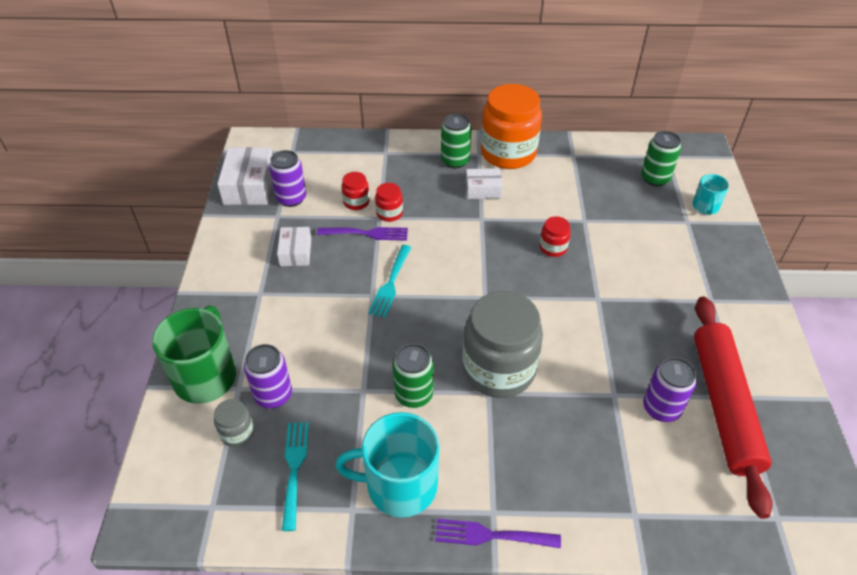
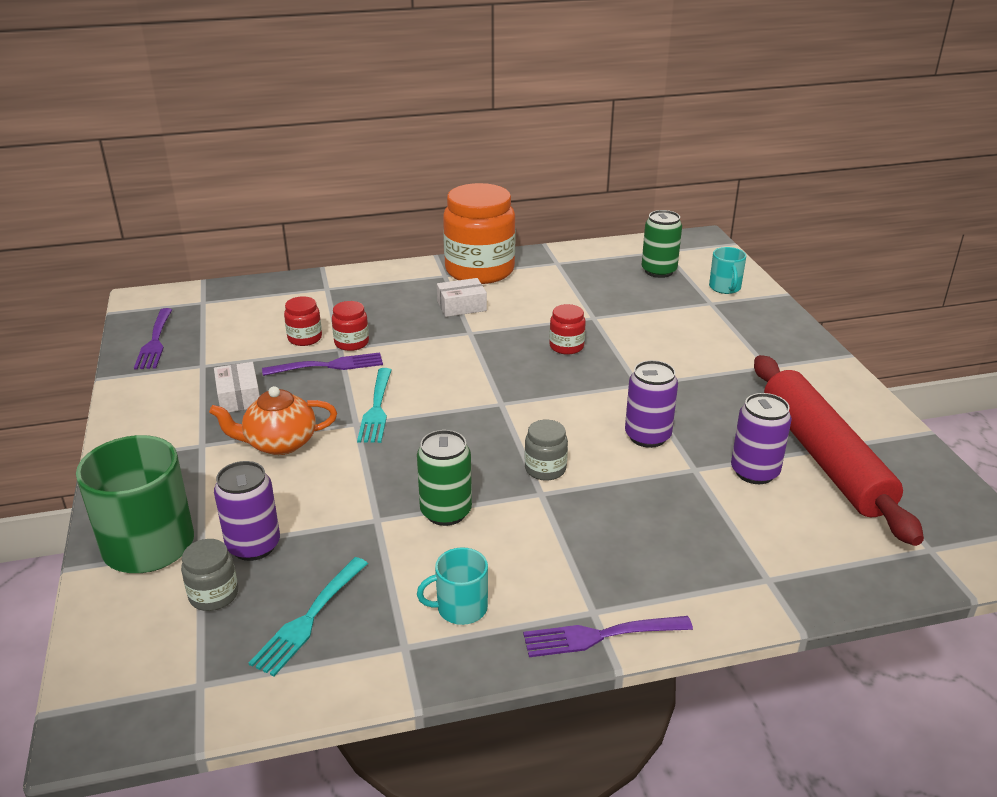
camera: 15 degrees left, 15 degrees down
(249, 186) = (155, 341): white box -> purple fork
(291, 198) = (216, 346): purple can -> purple can (647, 436)
(294, 469) = (309, 619): turquoise fork -> turquoise fork turned 135 degrees counterclockwise
(313, 303) = (279, 443): none -> orange teapot
(400, 485) = (460, 608): turquoise mug -> turquoise mug, size x0.52
(455, 161) = (417, 285): green can -> none
(498, 369) = (545, 469): grey jar -> grey jar, size x0.44

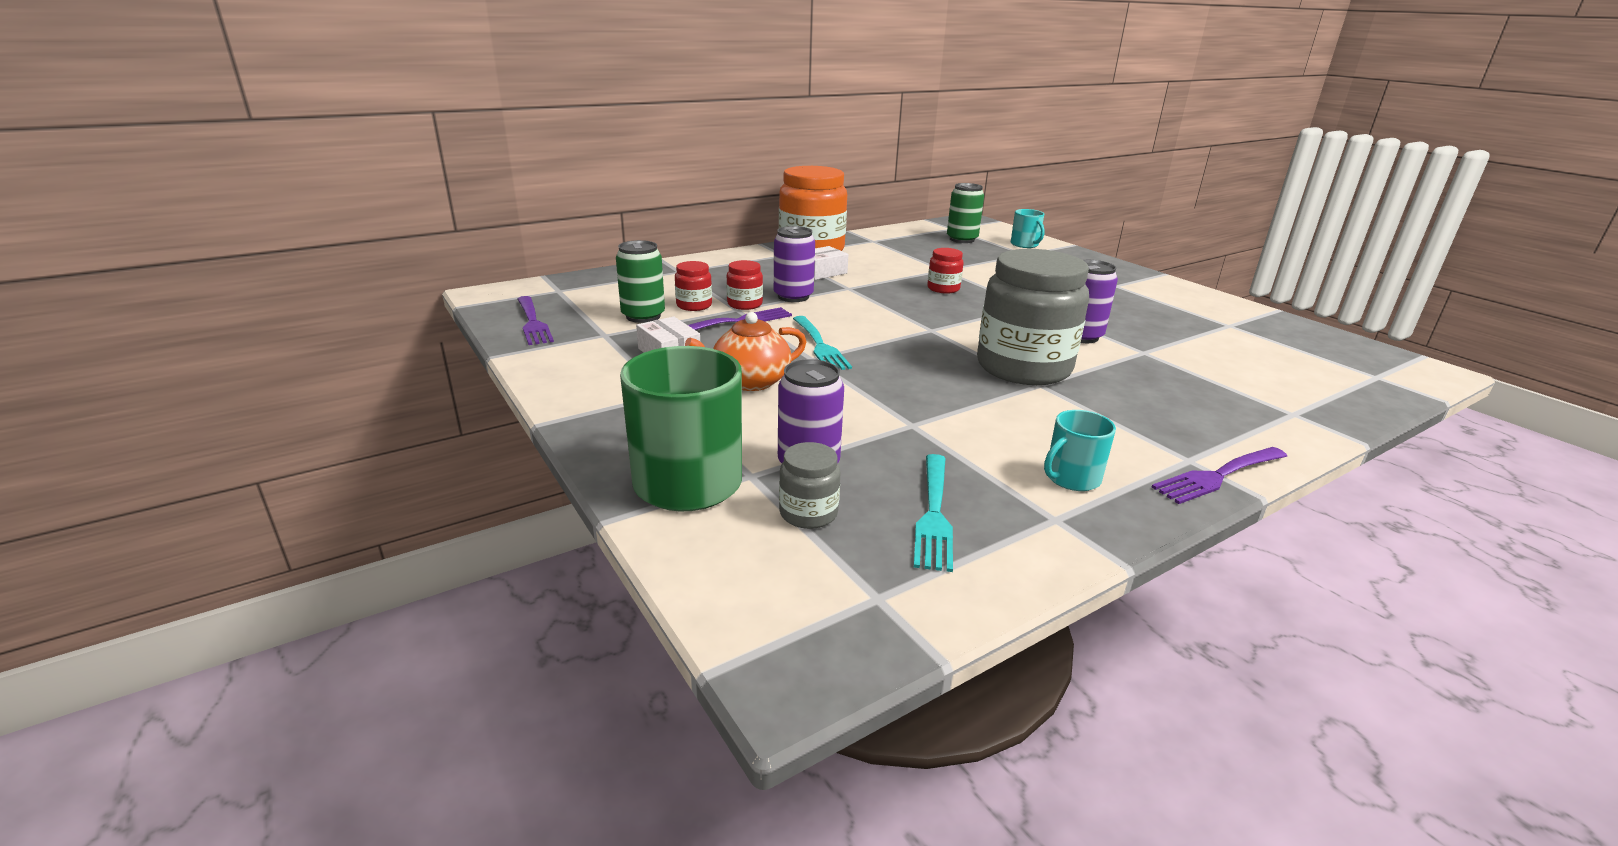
camera: 20 degrees left, 5 degrees down
(446, 512) = (971, 409): green can -> green can (643, 316)
(545, 469) = (1023, 367): grey jar -> grey jar, size x2.28
(754, 472) = (1191, 348): purple can -> purple can (793, 296)
(823, 457) = (1228, 332): red rolling pin -> none

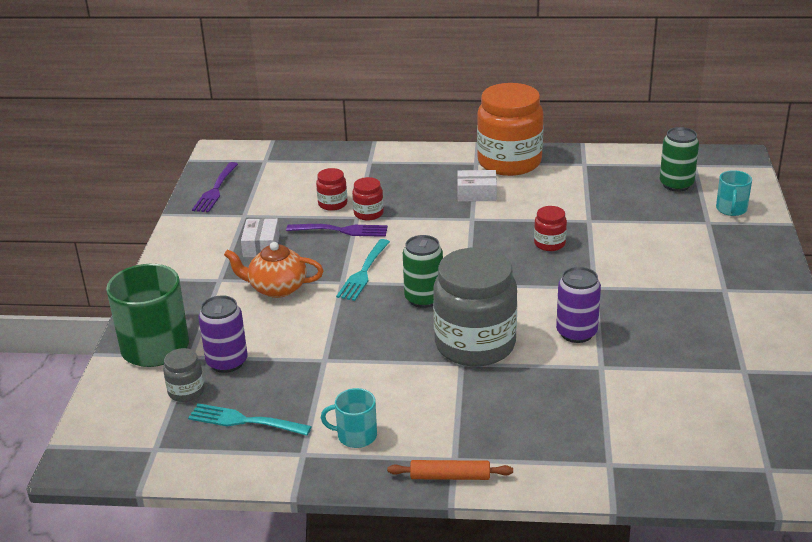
camera: 40 degrees right, 5 degrees up
(643, 316) = (287, 205): green can -> green can (424, 298)
(793, 296) = (415, 216): purple can -> none
(933, 514) = (244, 421): turquoise fork -> turquoise fork turned 60 degrees clockwise
(1217, 476) = (450, 477): purple fork -> orange rolling pin

